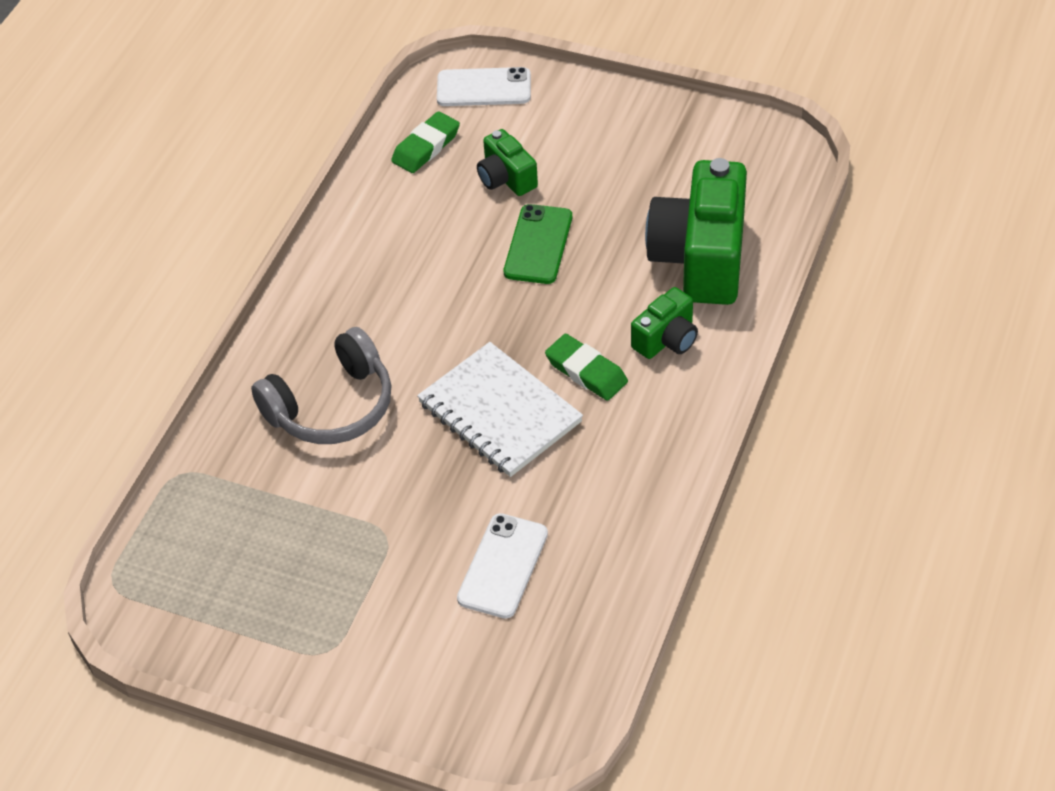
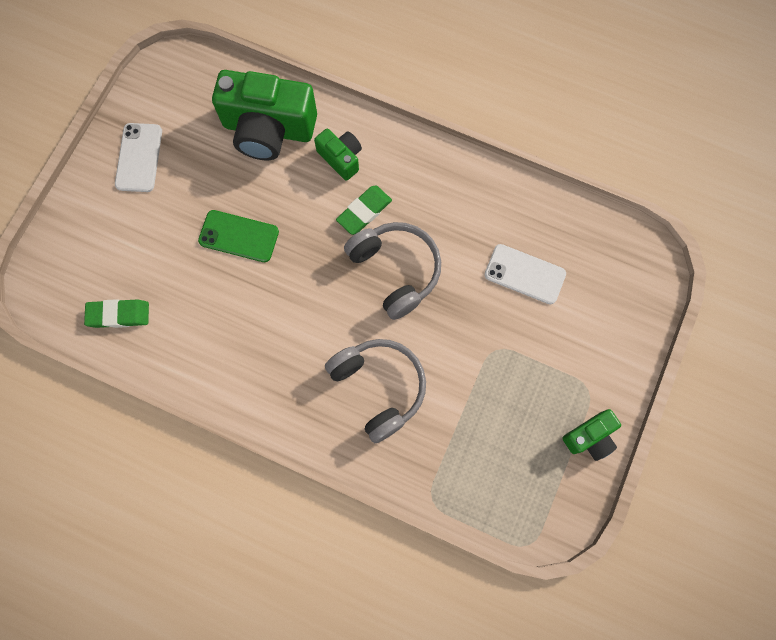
camera: 90 degrees left, 25 degrees up
(426, 147) = (119, 315): green eraser -> green eraser turned 45 degrees counterclockwise
(484, 88) = (59, 268): white phone -> white phone (139, 157)
(499, 413) = (395, 270): white notebook -> grey headphones
(506, 178) = (165, 255): green camera -> green camera (590, 437)

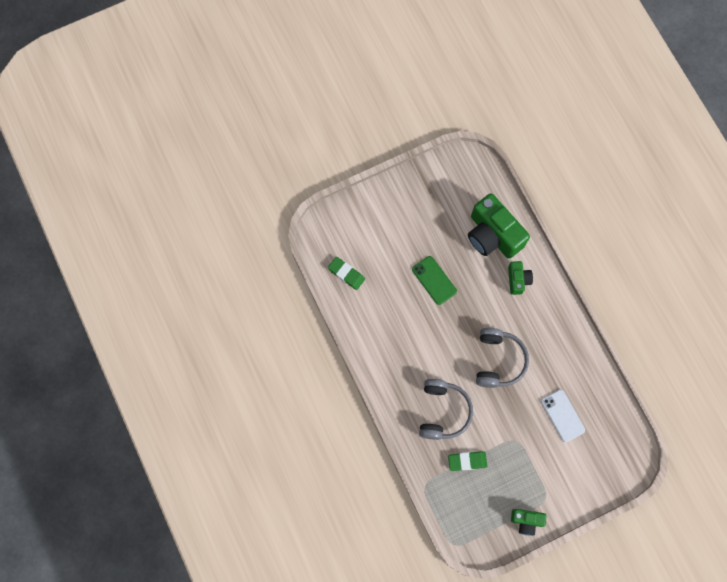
camera: 40 degrees right, 0 degrees up
(139, 157) = (416, 199): white phone -> none
(364, 211) = (507, 317): green eraser -> green eraser (467, 461)

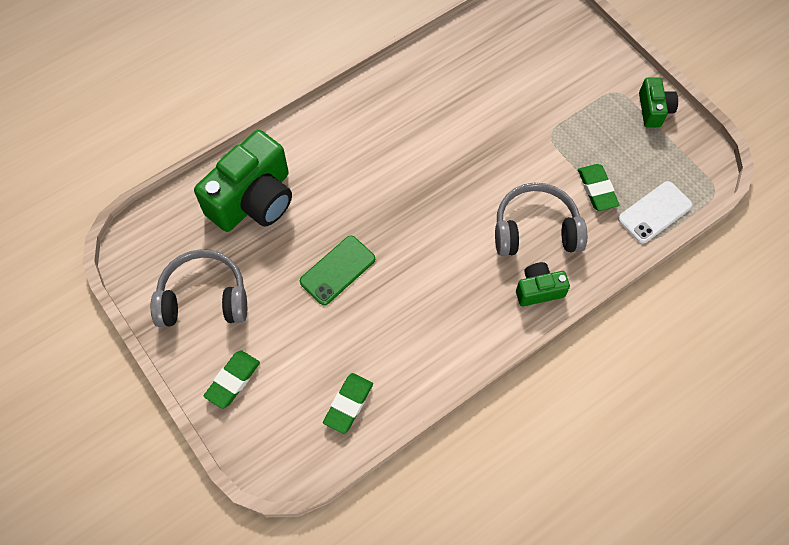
camera: 100 degrees left, 10 degrees down
(372, 211) = (233, 380): none -> green eraser
(498, 360) = (444, 169): grey headphones -> grey headphones (203, 298)
(518, 280) = (319, 159): green camera -> green camera (538, 290)
(562, 415) = (502, 84): white phone -> white phone (655, 212)

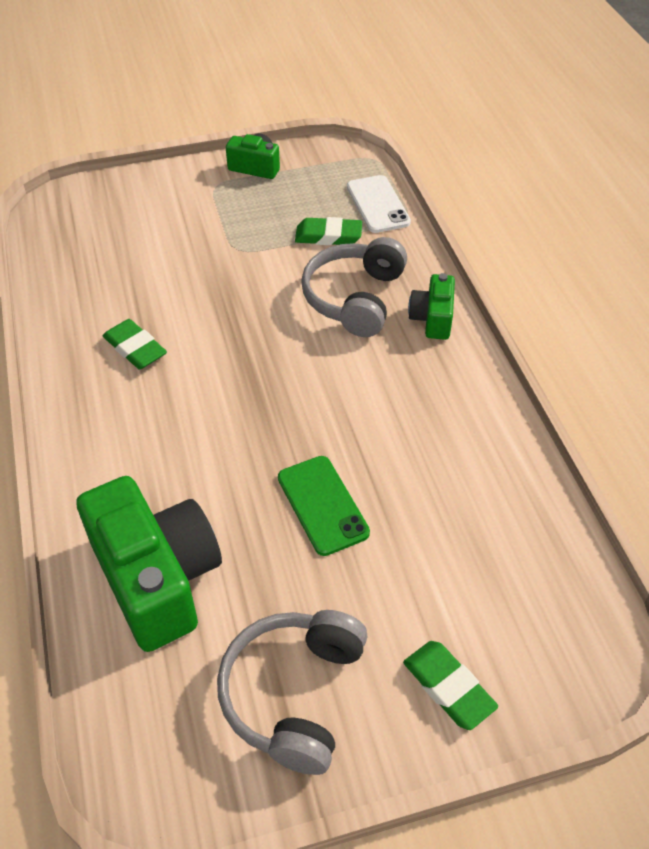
camera: 70 degrees left, 15 degrees down
(348, 404) = (526, 548): green eraser -> green eraser (135, 348)

